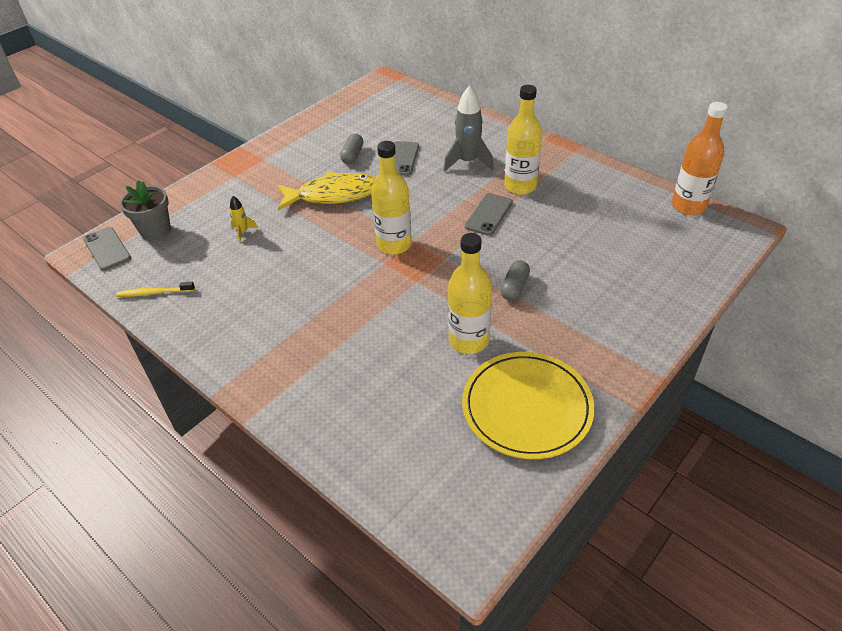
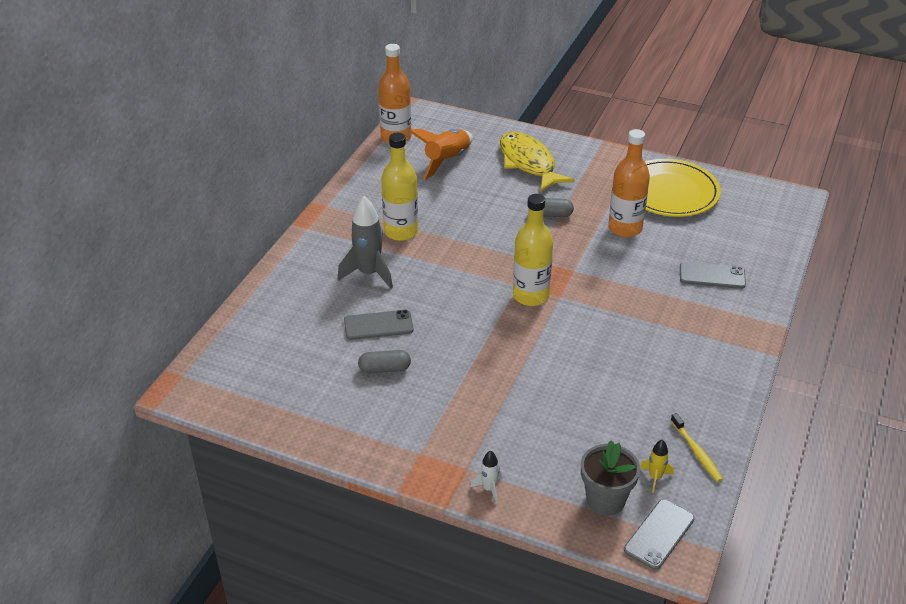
camera: 110 degrees left, 5 degrees down
(210, 182) = (489, 489): none -> white rocket
(243, 232) = (567, 417): yellow rocket -> yellow rocket (655, 477)
(333, 195) = (469, 362): yellow fish -> yellow fish (528, 163)
(468, 340) = (625, 228): yellow bottle -> orange bottle
(488, 214) = (456, 244): grey phone -> grey phone (712, 276)
(636, 233) = (446, 161): none -> orange rocket

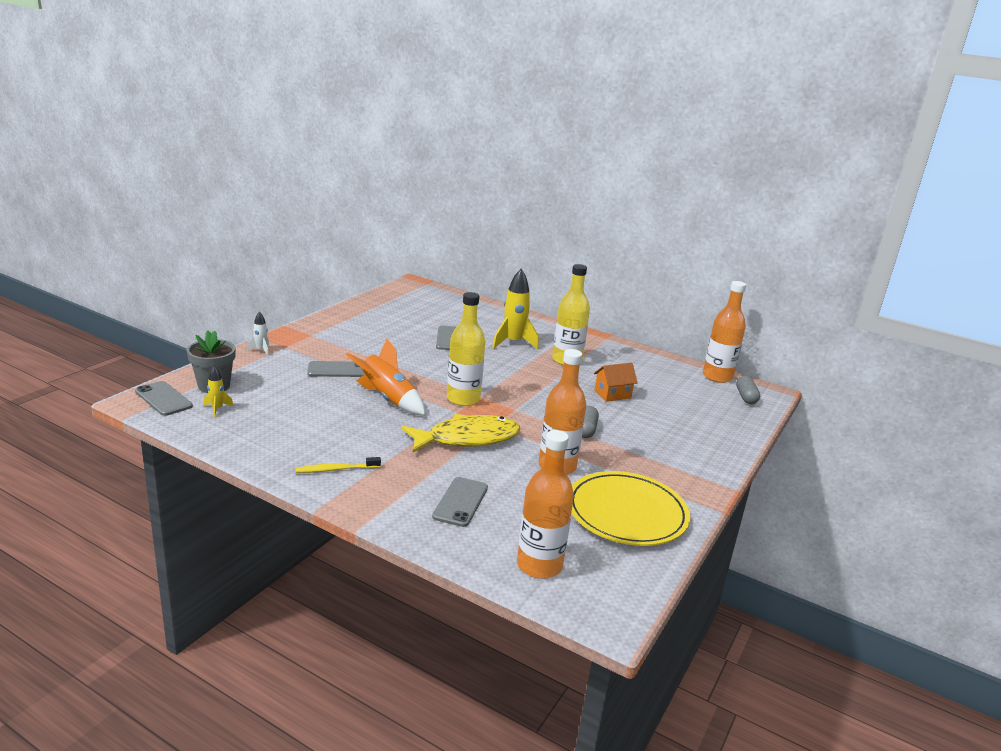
camera: 95 degrees right, 15 degrees down
(369, 273) = (513, 343): grey rocket -> yellow rocket
(384, 369) = (401, 335): grey capsule -> grey capsule (746, 397)
(446, 161) = (679, 394): orange rocket -> orange rocket (387, 399)
(469, 200) = (612, 394): none -> orange house
(510, 403) = (337, 370): none -> grey phone
(528, 163) = (680, 434): yellow fish -> yellow fish (467, 438)
(696, 452) = (227, 433): yellow toothbrush -> yellow toothbrush (336, 469)
(764, 230) = (539, 565): none -> orange bottle

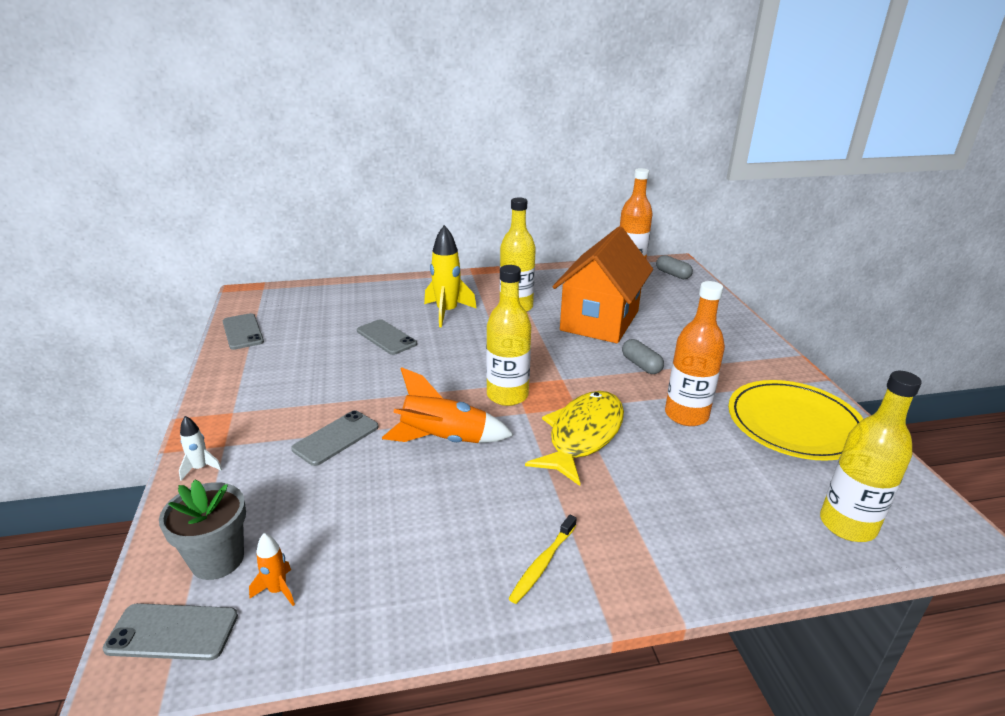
camera: 40 degrees left, 5 degrees up
(217, 409) = (278, 590): yellow rocket -> orange rocket
(460, 502) = (695, 509): grey phone -> grey phone (242, 332)
(539, 565) = (847, 525): orange bottle -> yellow bottle
(612, 394) = (599, 320): orange house -> orange house, size x2.35

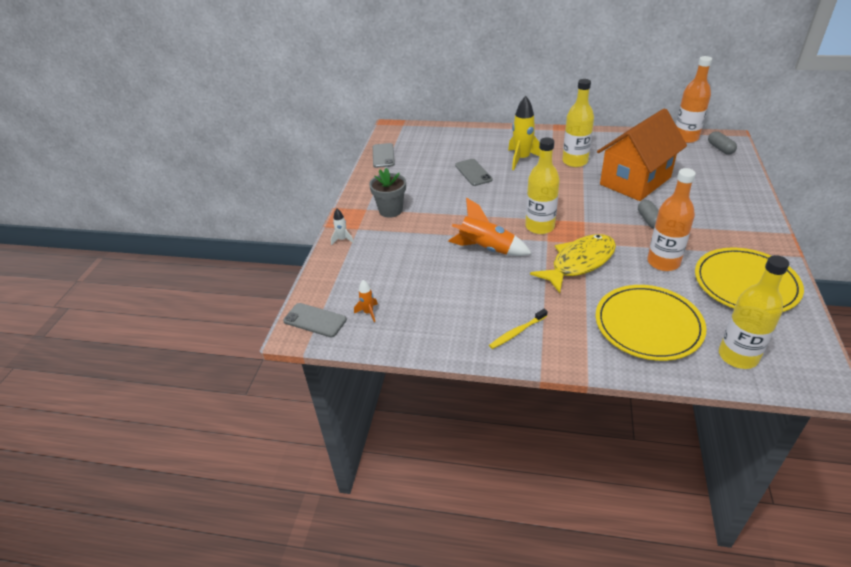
camera: 25 degrees right, 10 degrees up
(217, 559) = (342, 290): grey flower pot -> grey flower pot (390, 210)
(336, 438) = (421, 235): grey phone -> none
(716, 506) = (648, 325): none -> yellow plate

